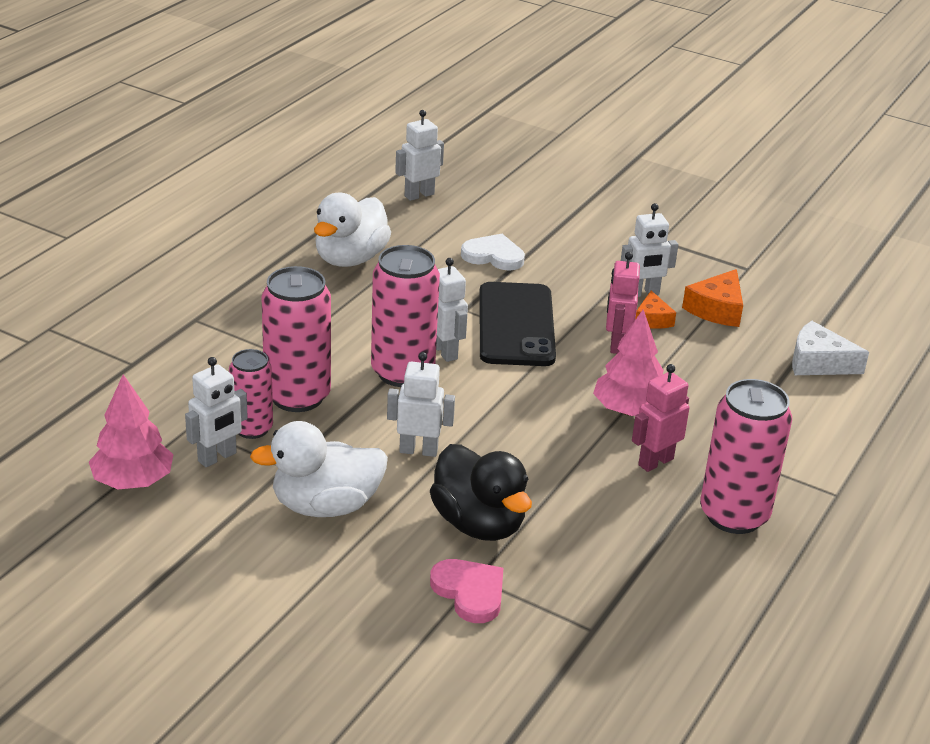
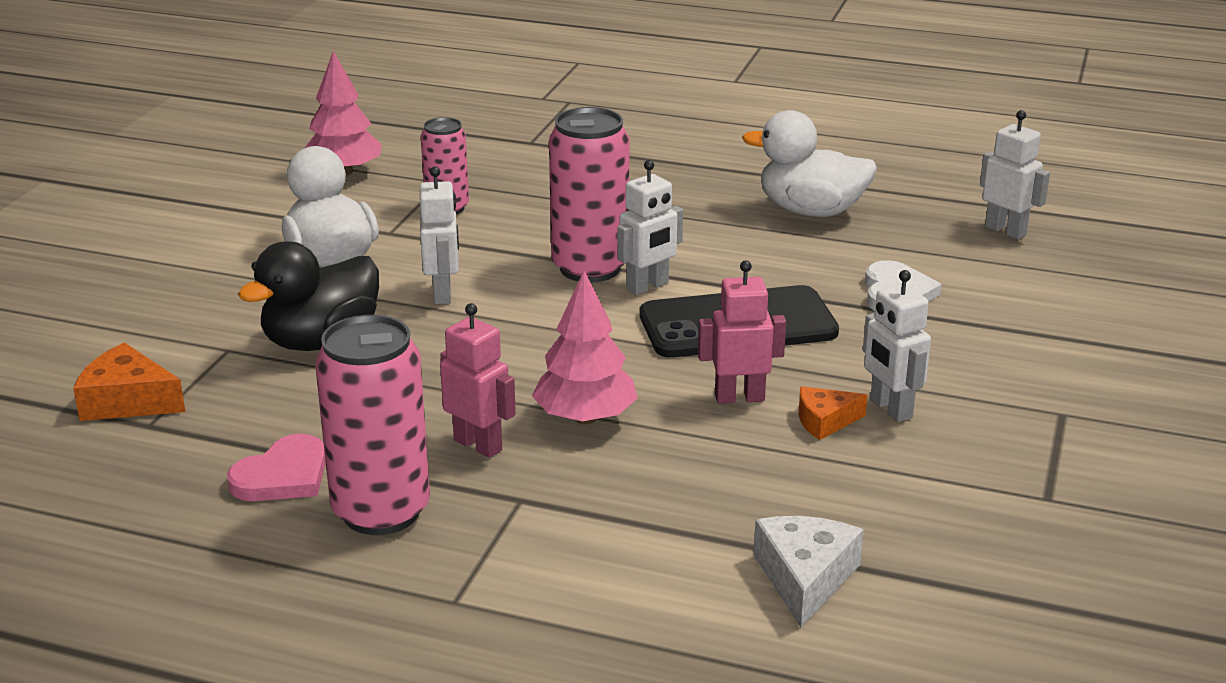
camera: 80 degrees right, 5 degrees down
(217, 457) = (393, 200): white robot -> none
(297, 396) = (513, 221): pink can -> none
(470, 592) = (204, 348): pink heart -> pink heart (283, 476)
(716, 309) = (895, 474): orange cheese -> orange cheese (128, 401)

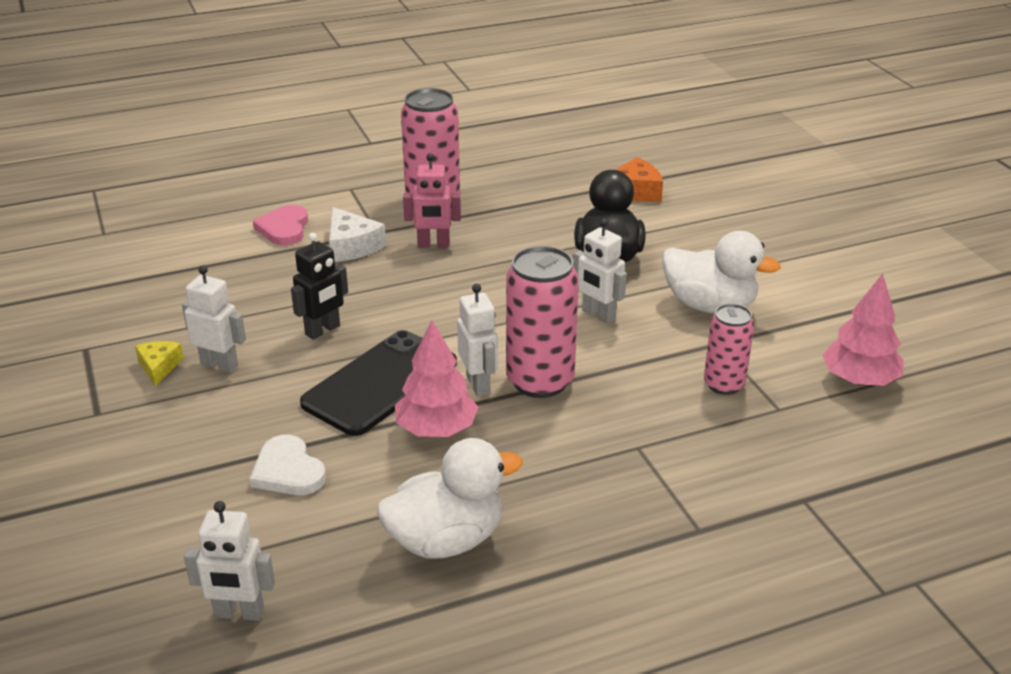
camera: 140 degrees right, 5 degrees up
(283, 476) = (501, 196): pink heart -> pink heart (284, 228)
(585, 418) = (398, 280): pink tree -> pink tree (436, 429)
(648, 287) = (478, 385): white robot -> white robot turned 150 degrees clockwise
(739, 398) = (323, 330): pink robot -> black robot
(805, 578) = (198, 256): white cheese -> white cheese (351, 246)
(825, 421) = (255, 338): orange cheese -> none
(963, 435) = (159, 367): none -> yellow cheese

